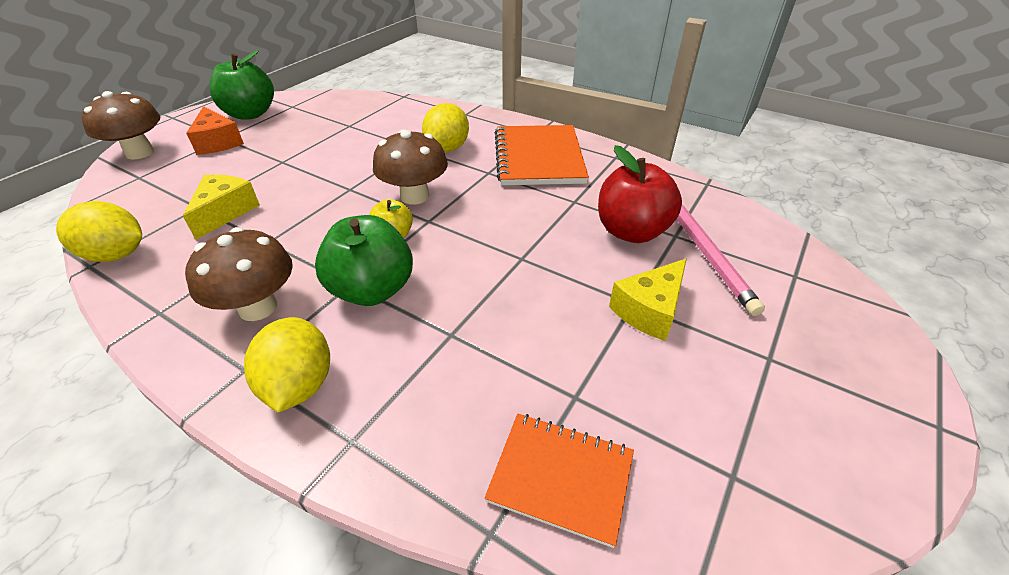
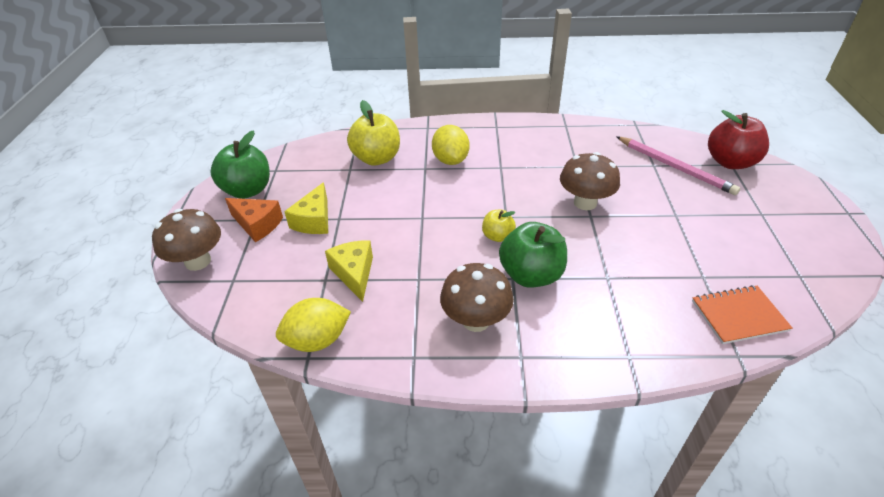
camera: 30 degrees left, 0 degrees up
(299, 384) = (564, 346): yellow lemon -> none
(383, 124) = (376, 158): none -> yellow apple
(415, 196) = (475, 204): brown mushroom -> brown mushroom (585, 203)
(538, 158) = (520, 144): orange notebook -> none
(631, 231) = (629, 172): red apple -> red apple (730, 162)
(649, 310) = (687, 215): yellow cheese -> yellow cheese (314, 220)

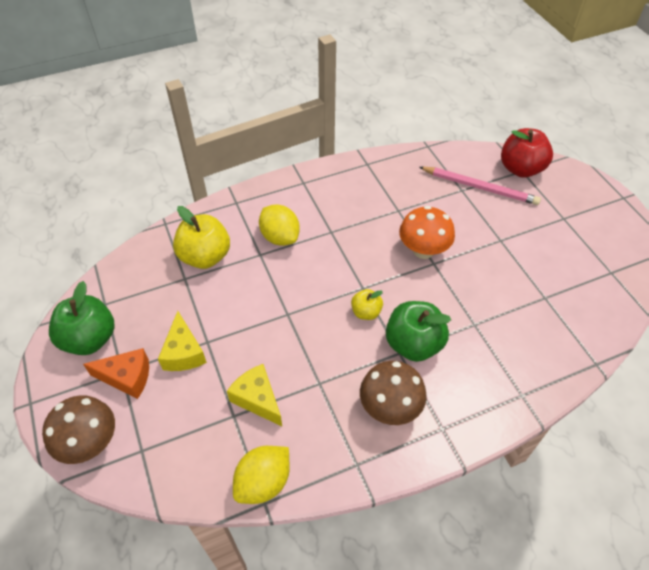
camera: 25 degrees left, 10 degrees up
(585, 203) = (423, 250): brown mushroom -> orange mushroom
(739, 316) = (583, 327): orange notebook -> none

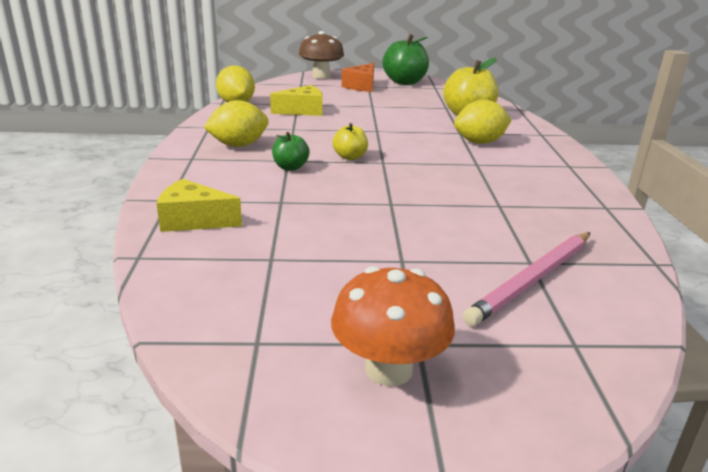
camera: 110 degrees right, 25 degrees down
(183, 352) = (368, 99): yellow cheese -> yellow cheese (193, 220)
(390, 407) = (238, 145): brown mushroom -> yellow lemon
(413, 344) = (290, 167): green apple -> green apple, size x0.54
(423, 250) = (417, 202): orange mushroom -> orange mushroom (389, 369)
(520, 169) = (581, 344): red apple -> none

